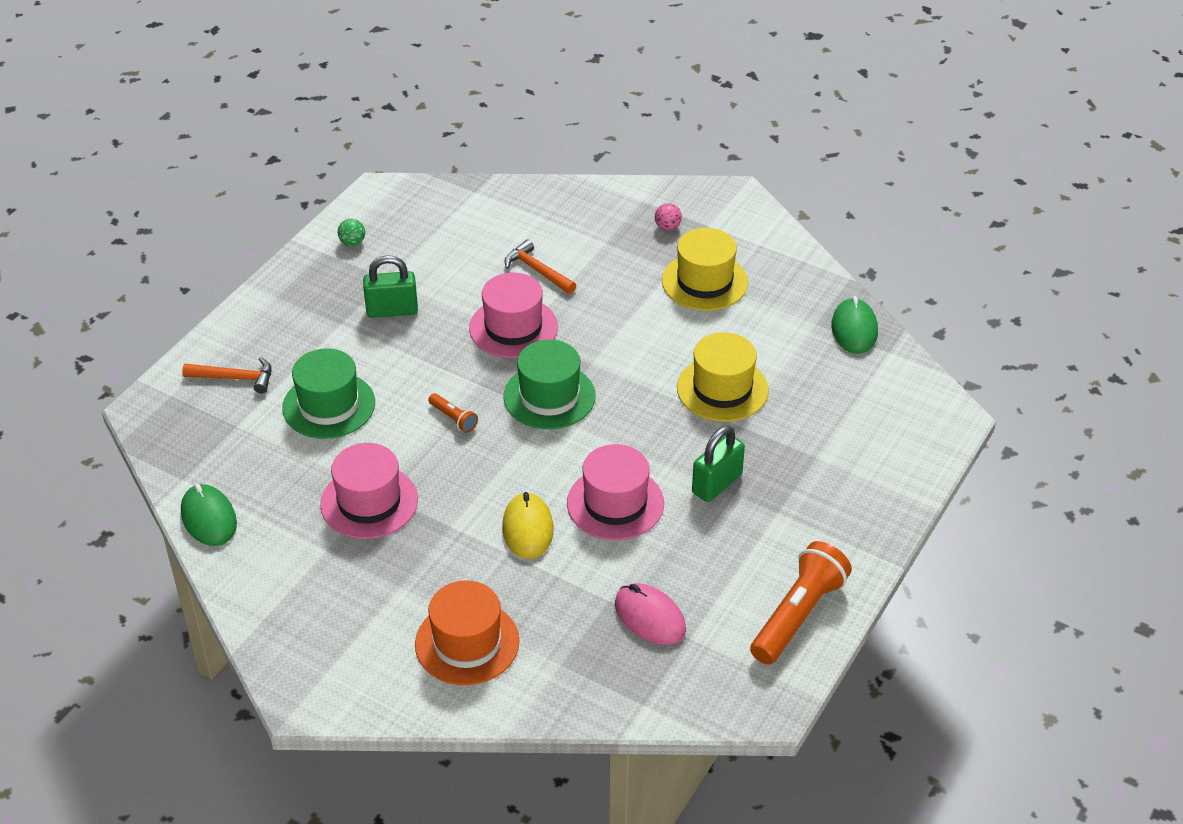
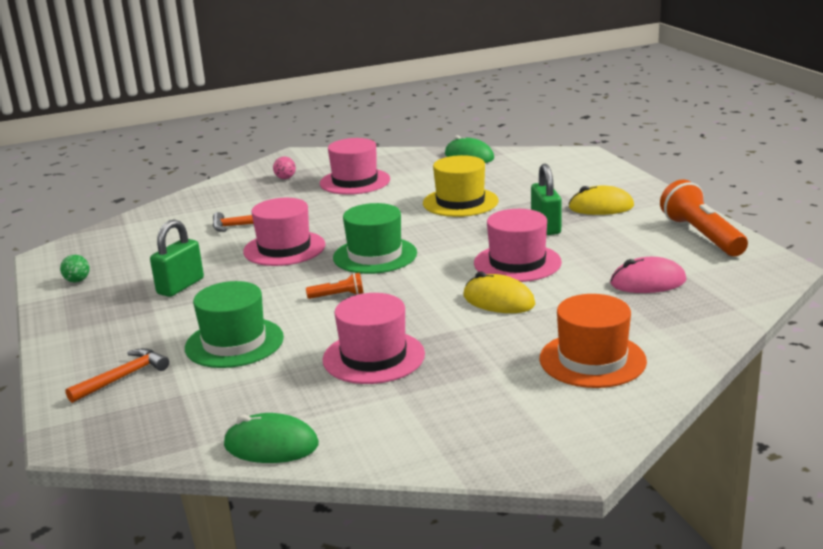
camera: 50 degrees left, 20 degrees down
(704, 282) = (355, 181): yellow hat -> pink hat
(805, 503) = (601, 207): none -> yellow mouse

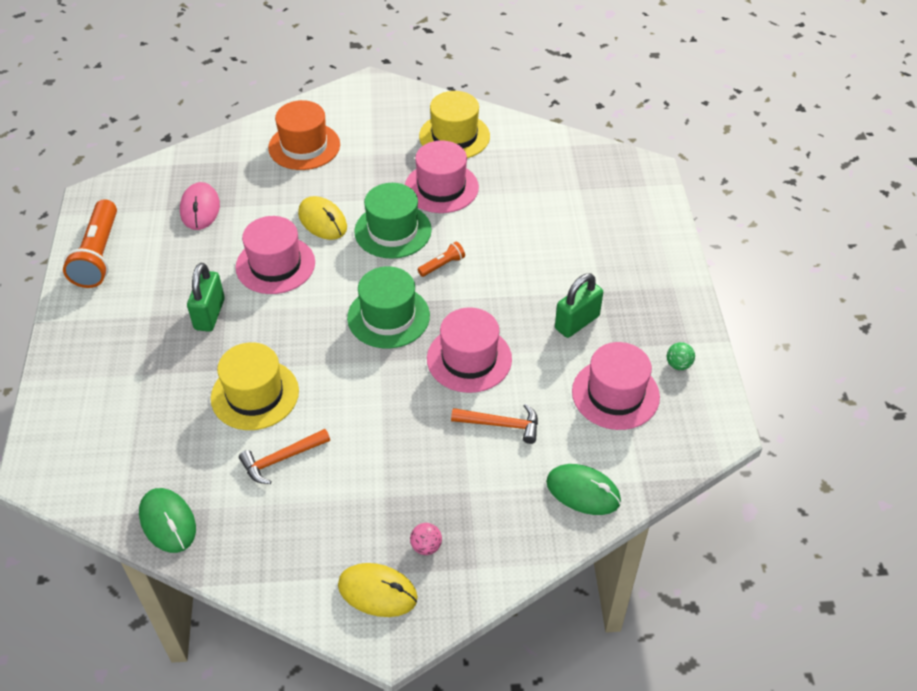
camera: 165 degrees left, 25 degrees up
(123, 377) = (621, 216): orange hammer -> orange hammer (281, 459)
(234, 343) = (537, 230): green hat -> green hat (393, 231)
(271, 445) = (527, 134): green mouse -> green mouse (583, 492)
(338, 296) = (442, 265): orange flashlight -> orange flashlight turned 135 degrees clockwise
(355, 181) = (343, 498): pink hat -> pink hat (615, 394)
(385, 417) = (454, 136): none -> yellow hat
(601, 207) = (131, 333): yellow mouse -> yellow mouse (377, 592)
(648, 282) = (200, 209): pink mouse -> pink mouse turned 75 degrees clockwise

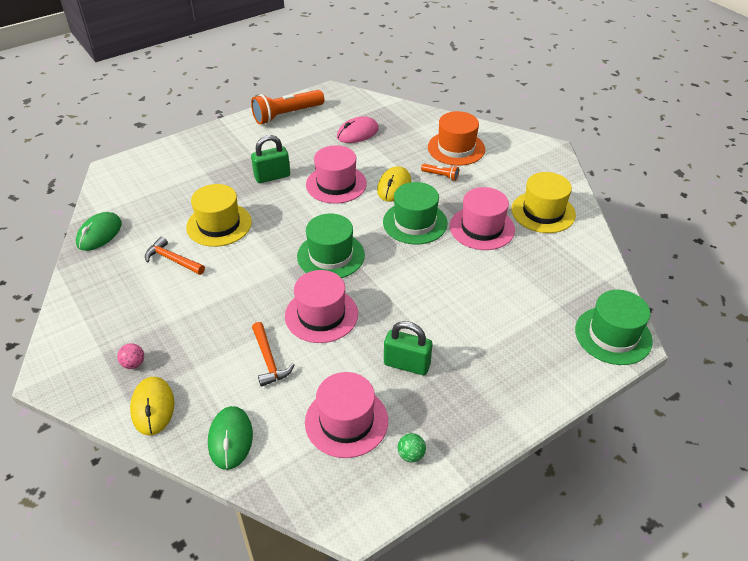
camera: 60 degrees right, 5 degrees down
(377, 592) = (84, 354): yellow mouse -> yellow mouse (153, 407)
(442, 265) = (403, 262): orange flashlight -> orange flashlight (441, 176)
(634, 175) = (613, 335): none -> green hat

